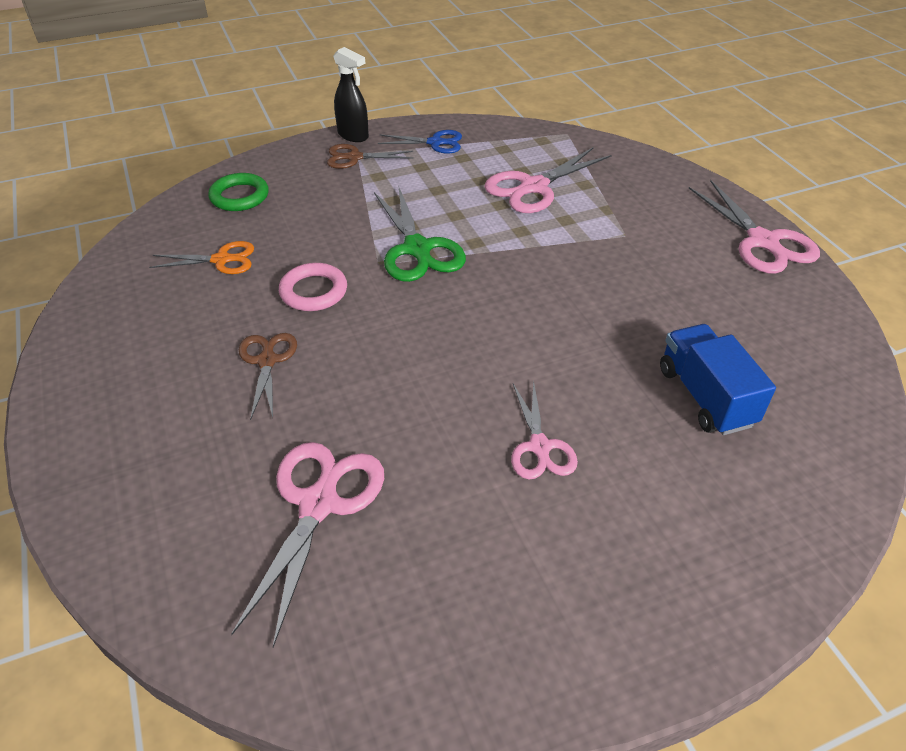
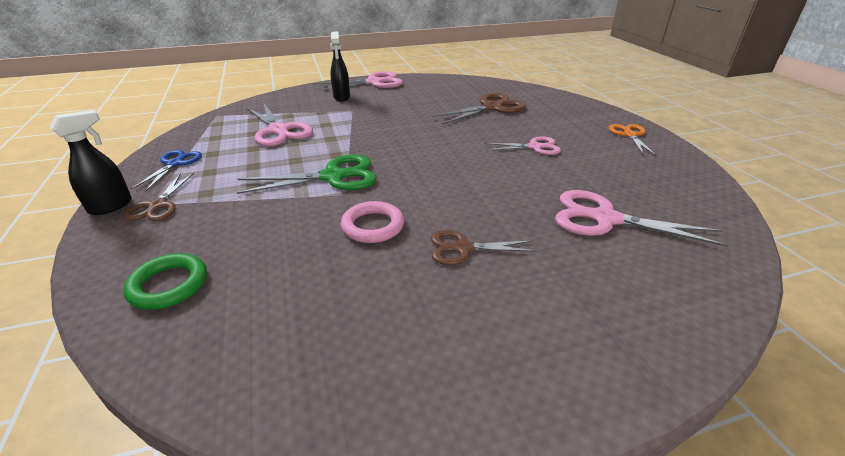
camera: 85 degrees left, 10 degrees down
(221, 260) = (296, 290): orange scissors -> orange scissors (630, 135)
(674, 218) = (341, 97): none -> black spray bottle
(705, 396) = (491, 107): blue truck -> brown scissors

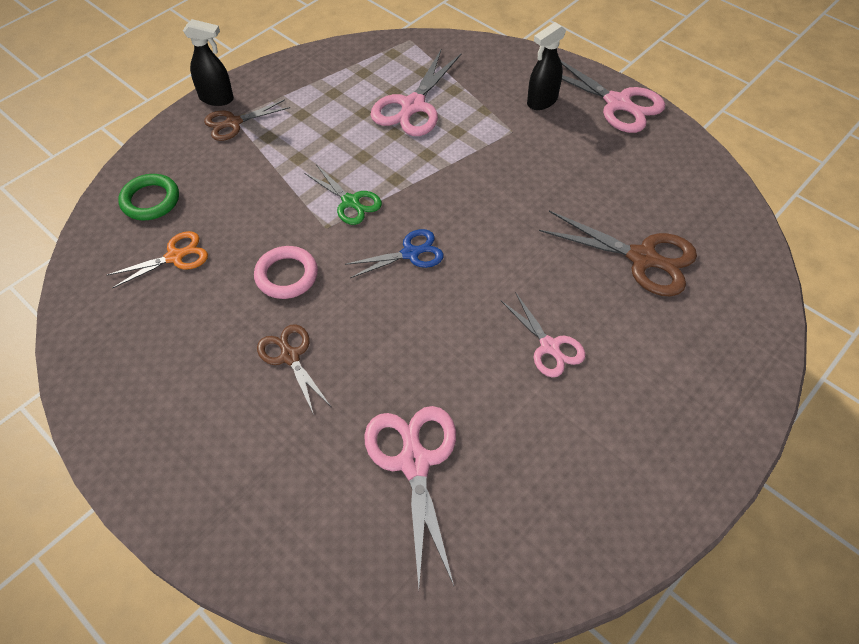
camera: 60 degrees right, 20 degrees up
(175, 164) = (299, 84): blue scissors -> blue scissors (410, 253)
(333, 177) = (350, 202): green scissors -> green scissors, size x0.62
(630, 135) = (681, 449): orange scissors -> orange scissors (175, 257)

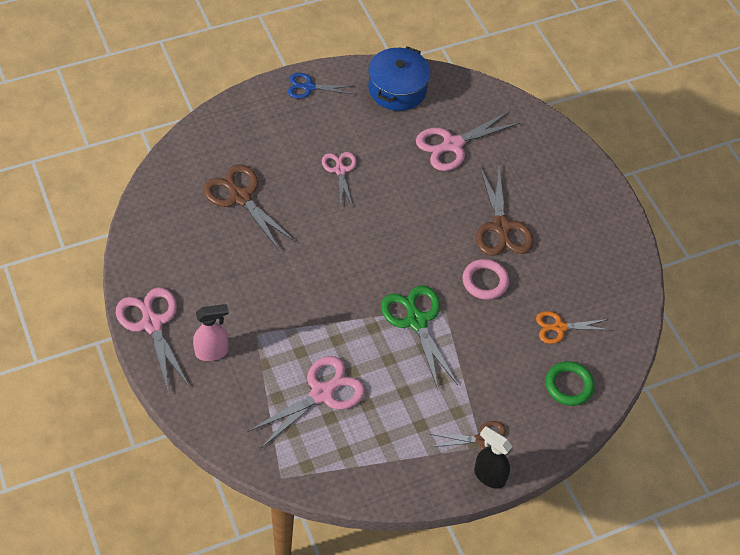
camera: 160 degrees left, 0 degrees up
(290, 356) = (501, 227): brown scissors -> brown scissors, size x1.60
(350, 202) = (416, 321): green scissors -> green scissors, size x1.60
(410, 253) = (393, 263): blue scissors -> blue scissors (308, 87)
(414, 462) = (453, 145): pink scissors -> pink scissors turned 45 degrees clockwise
(541, 101) = (212, 352): black spray bottle -> pink spray bottle
(555, 532) = (397, 89): none -> blue pot

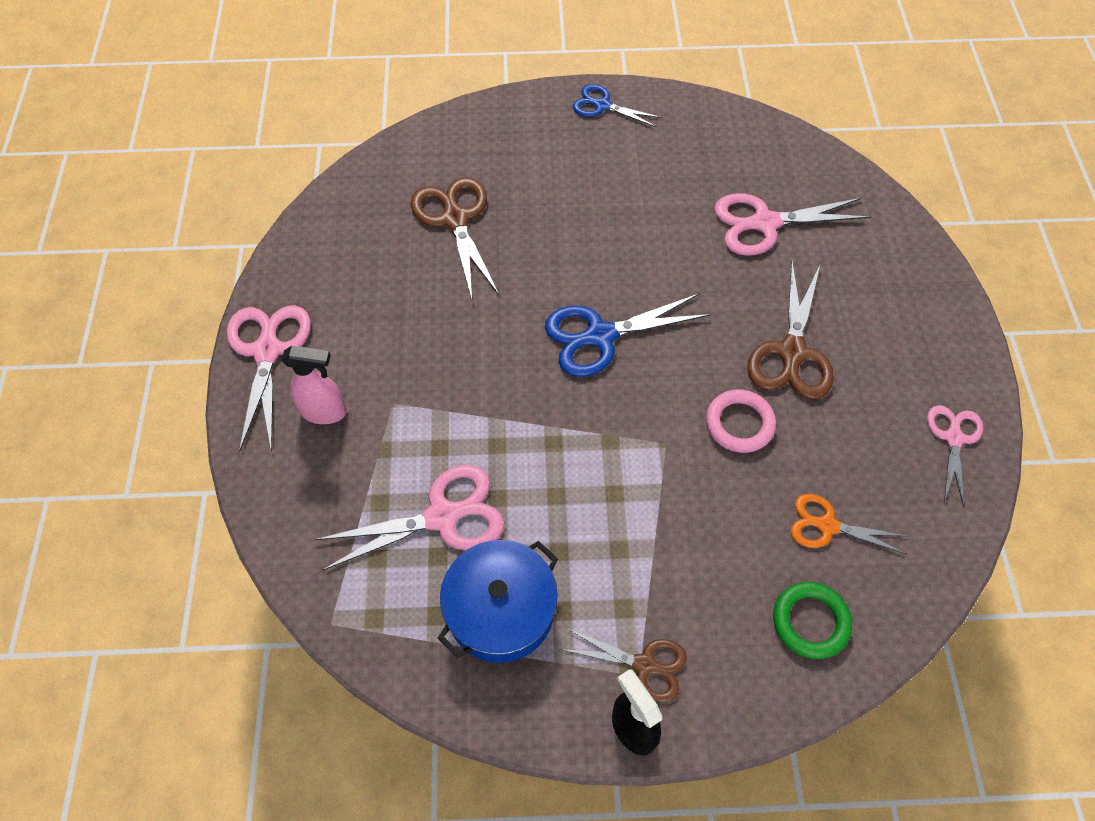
camera: 25 degrees right, 5 degrees up
(340, 170) = (598, 218): pink scissors -> pink scissors (953, 438)
(374, 250) = (600, 336): none -> blue scissors
(397, 89) = (717, 135): blue pot -> blue pot (500, 610)
(416, 321) = (618, 452): green scissors -> none

